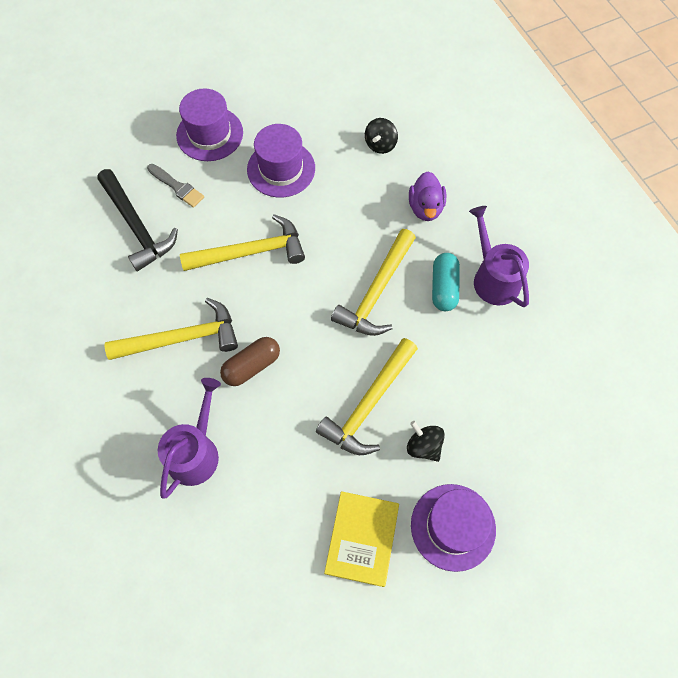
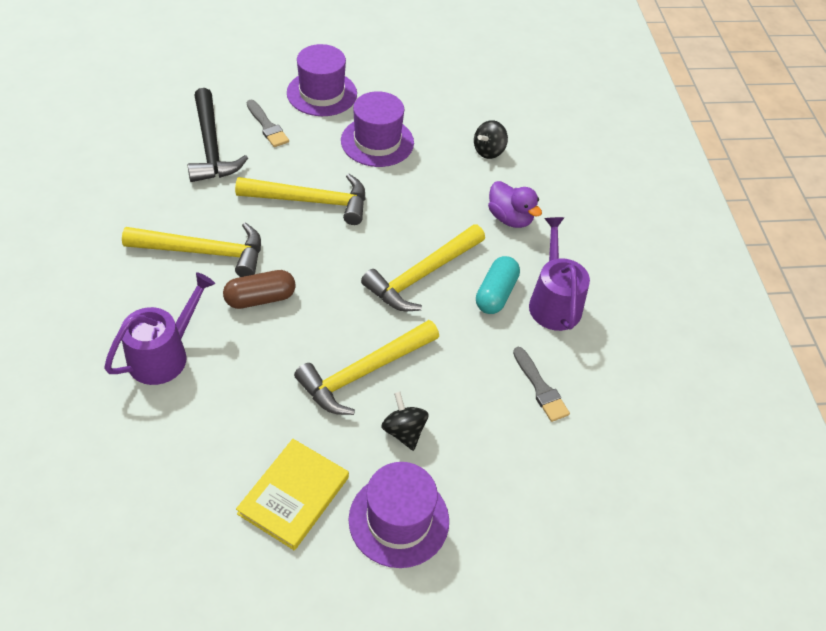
camera: 15 degrees right, 15 degrees down
(425, 208) = (510, 218): purple duck -> purple duck turned 60 degrees counterclockwise
(514, 363) = (540, 388): none -> grey brush

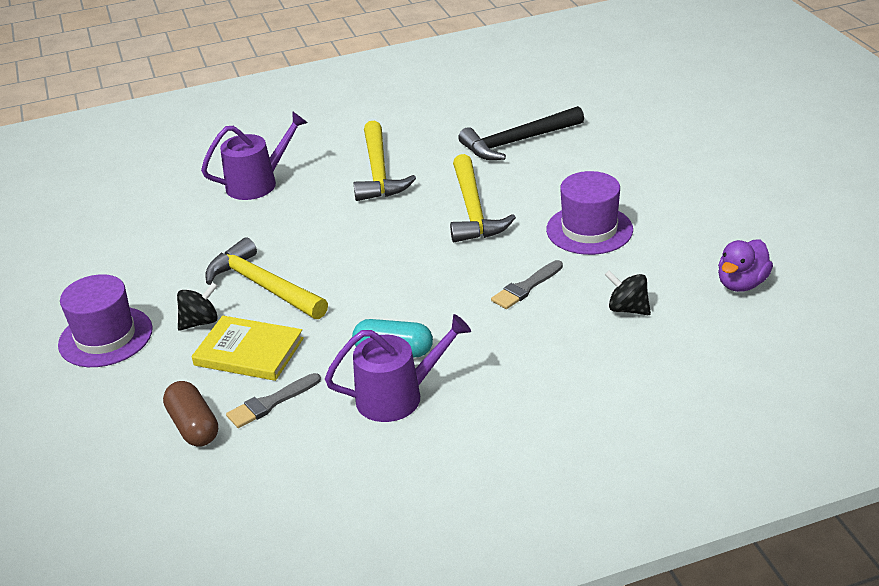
camera: 85 degrees right, 15 degrees down
(164, 355) = (257, 183): purple watering can -> purple watering can turned 60 degrees counterclockwise
(260, 298) = (334, 212): brown capsule -> brown capsule (194, 426)
(267, 126) = (567, 162): grey brush -> grey brush (526, 287)
(293, 495) = (127, 277): yellow book -> yellow book (249, 352)
(322, 93) = (643, 180): purple hat -> none
(422, 275) = (400, 296): yellow hammer -> none
(510, 218) = (519, 343): purple duck -> purple duck (741, 284)

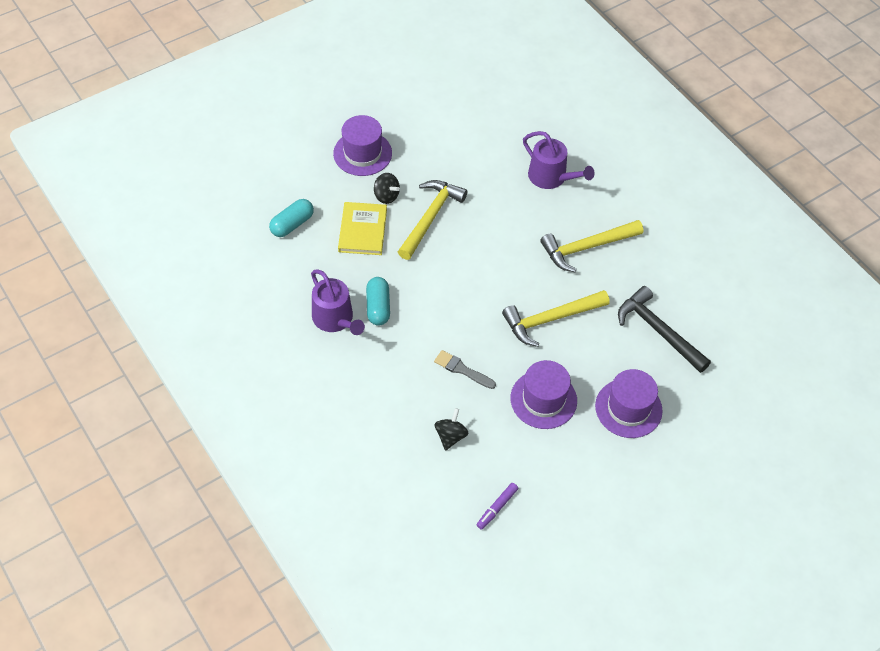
camera: 70 degrees right, 20 degrees up
(194, 426) = (292, 224): brown capsule -> turquoise capsule
(270, 403) = (318, 255): grey brush -> none
(616, 174) = (628, 408): none -> purple hat
(741, 284) = (497, 508): purple duck -> purple marker

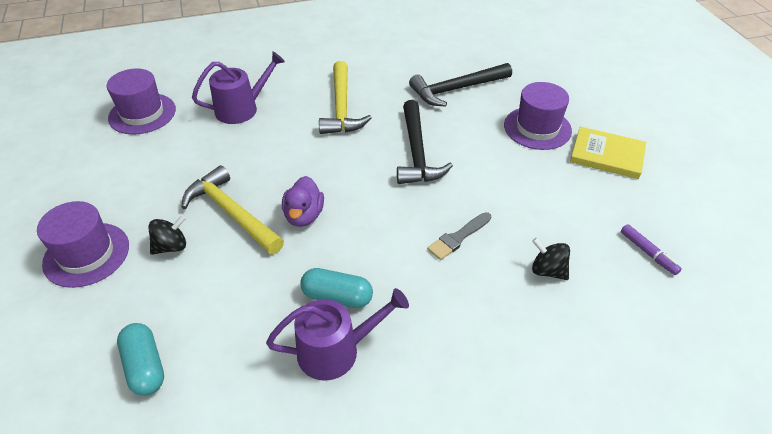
camera: 70 degrees left, 10 degrees down
(362, 230) = (209, 284): yellow book -> yellow book (607, 155)
(445, 263) = (304, 216): none -> purple duck
(543, 399) = (514, 182): purple hat -> purple hat (142, 113)
(550, 319) = (416, 152): yellow hammer -> black hammer

